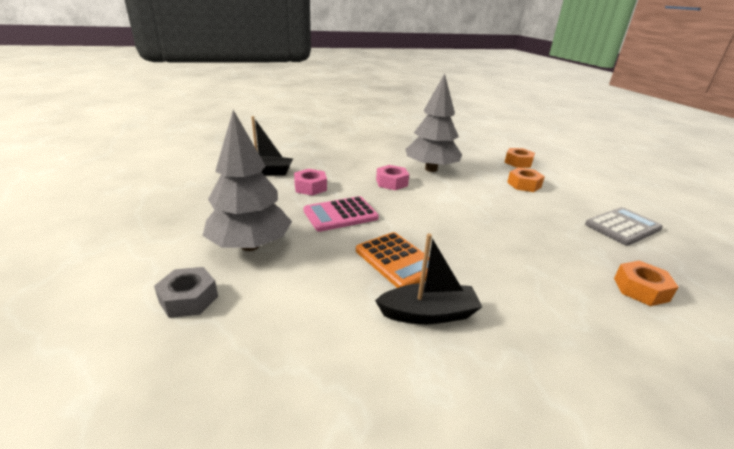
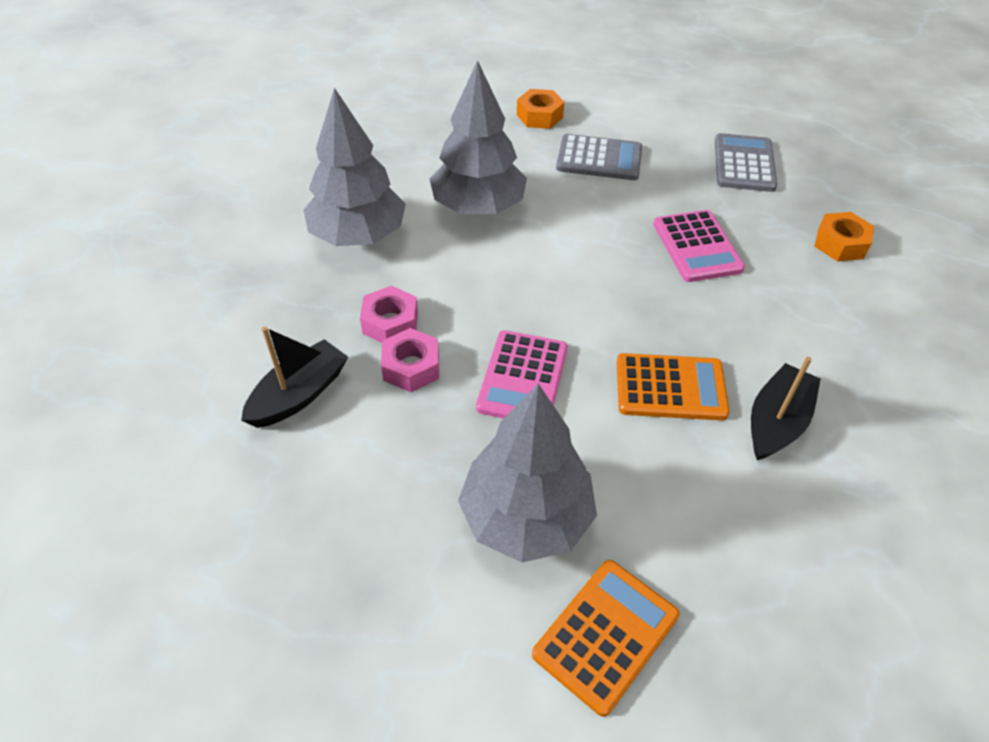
camera: 50 degrees left, 20 degrees up
(188, 299) = (606, 635): grey nut -> orange calculator
(368, 153) = (358, 235): none -> grey tree
(391, 182) = (480, 272): pink nut -> pink nut (390, 323)
(521, 233) = (696, 247): none -> pink calculator
(524, 185) = (599, 159): orange nut -> grey calculator

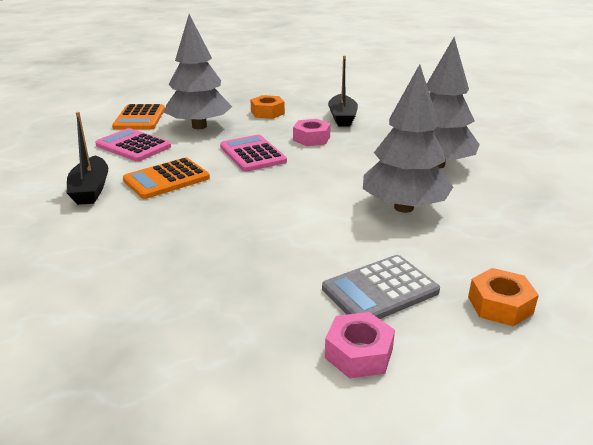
camera: 140 degrees right, 20 degrees down
(390, 323) = (348, 145): pink nut -> pink nut (359, 353)
(696, 247) = (212, 257): pink calculator -> pink calculator (133, 146)
(744, 164) = (229, 371): grey calculator -> none
(840, 244) = (69, 324): orange nut -> orange nut (267, 112)

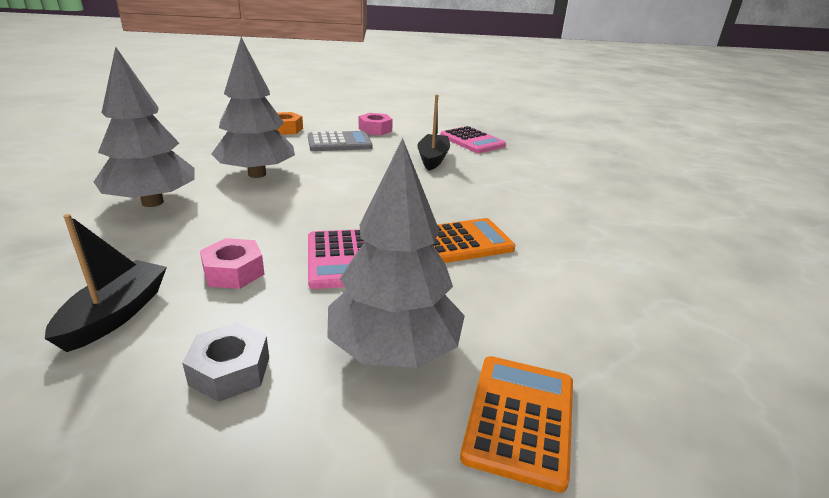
camera: 165 degrees left, 0 degrees up
(90, 189) = (549, 245): black boat -> black boat (433, 159)
(133, 146) = (515, 315): pink calculator -> pink calculator (472, 141)
(267, 112) = (230, 371): orange nut -> grey nut

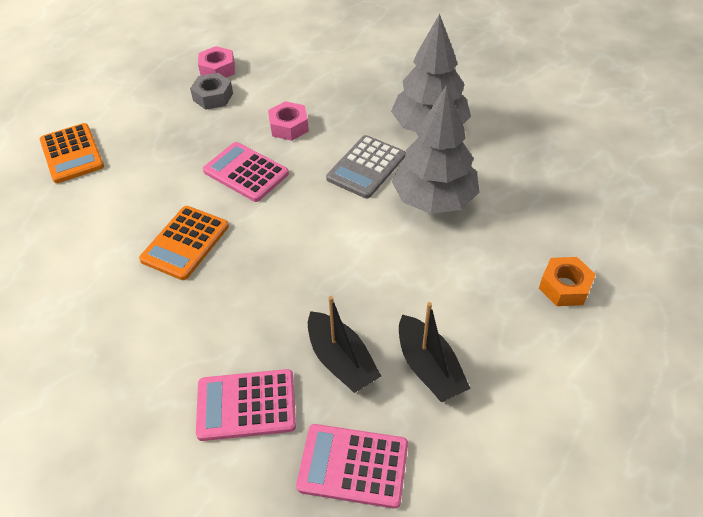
camera: 140 degrees right, 20 degrees up
(115, 314) = (298, 81): black boat -> black boat (429, 368)
(339, 143) = (471, 308): grey calculator -> grey calculator (366, 167)
(375, 130) = (493, 381): pink nut -> pink nut (217, 69)
(394, 350) = (154, 145): grey tree -> none
(503, 169) = (246, 405): none -> pink calculator

